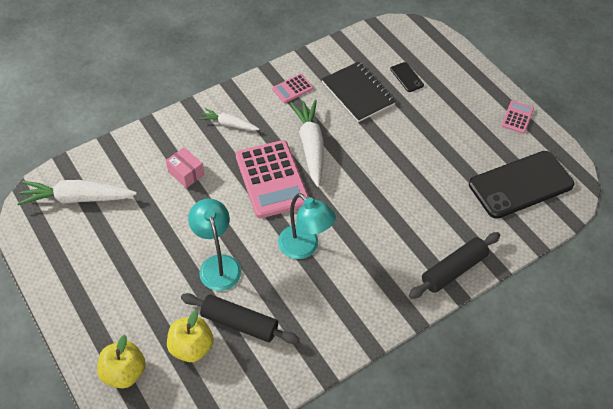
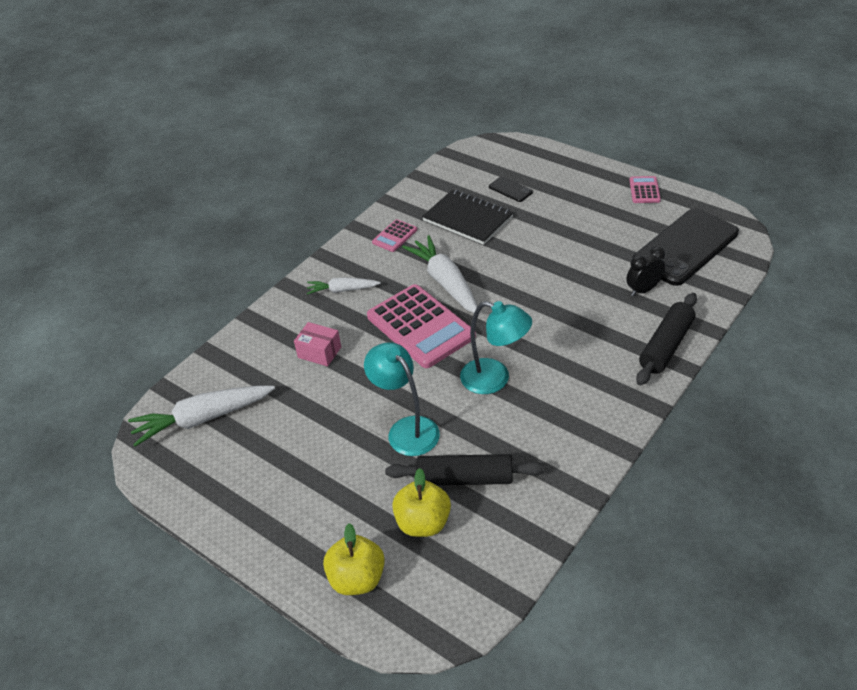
camera: 15 degrees left, 10 degrees down
(464, 212) = (643, 290): none -> black clock

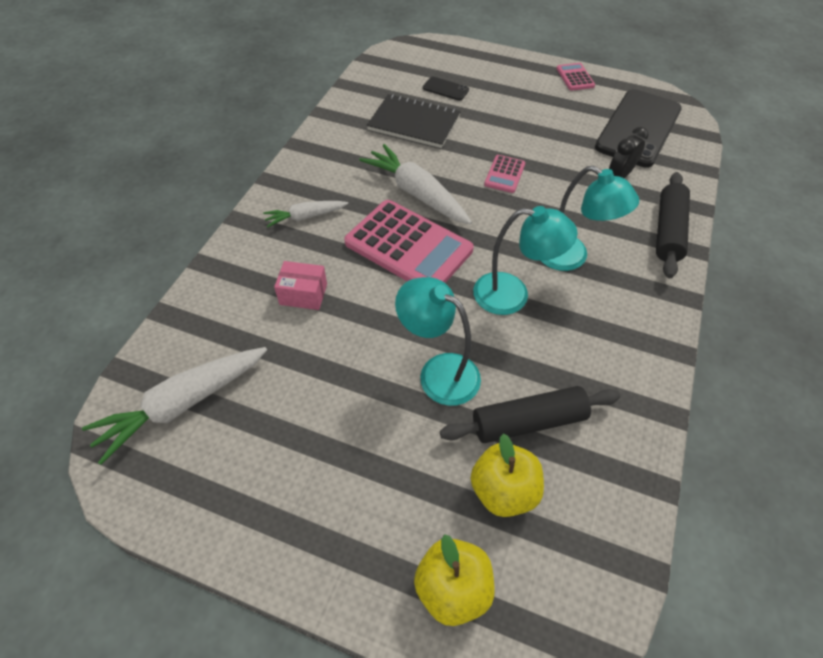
camera: 20 degrees left, 10 degrees up
(394, 236) = (343, 150): pink calculator -> pink calculator (504, 174)
(561, 356) = (571, 257): none -> turquoise lamp

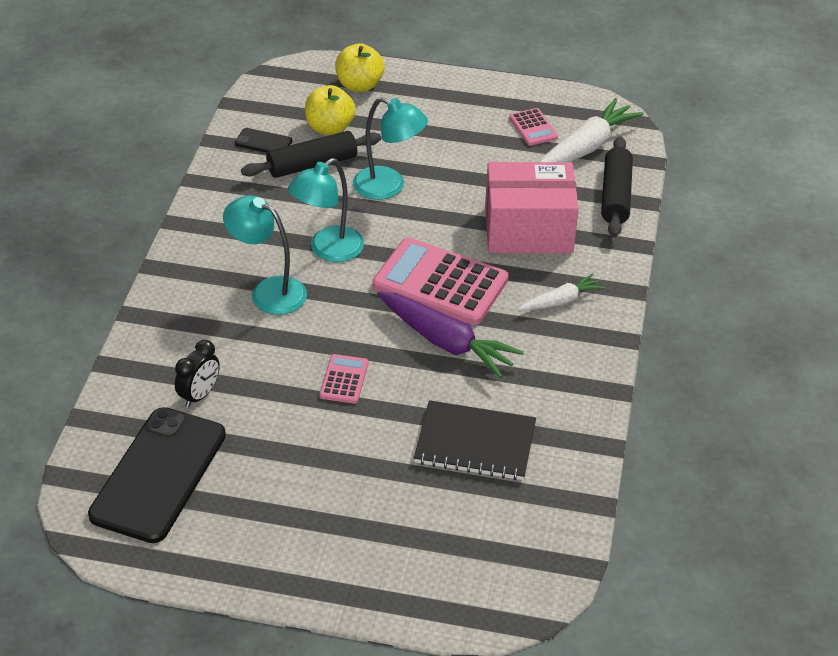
camera: 170 degrees right, 10 degrees down
(303, 294) = (528, 230): pink box -> pink box, size x2.16
(416, 193) = (446, 342): white carrot -> purple carrot
(445, 89) = (443, 513): black phone -> black phone (263, 142)
(513, 295) = (328, 250): turquoise lamp -> turquoise lamp turned 45 degrees counterclockwise
(575, 77) = (240, 567): pink calculator -> pink calculator (533, 128)
(668, 231) = (156, 331): black rolling pin -> black rolling pin (615, 195)

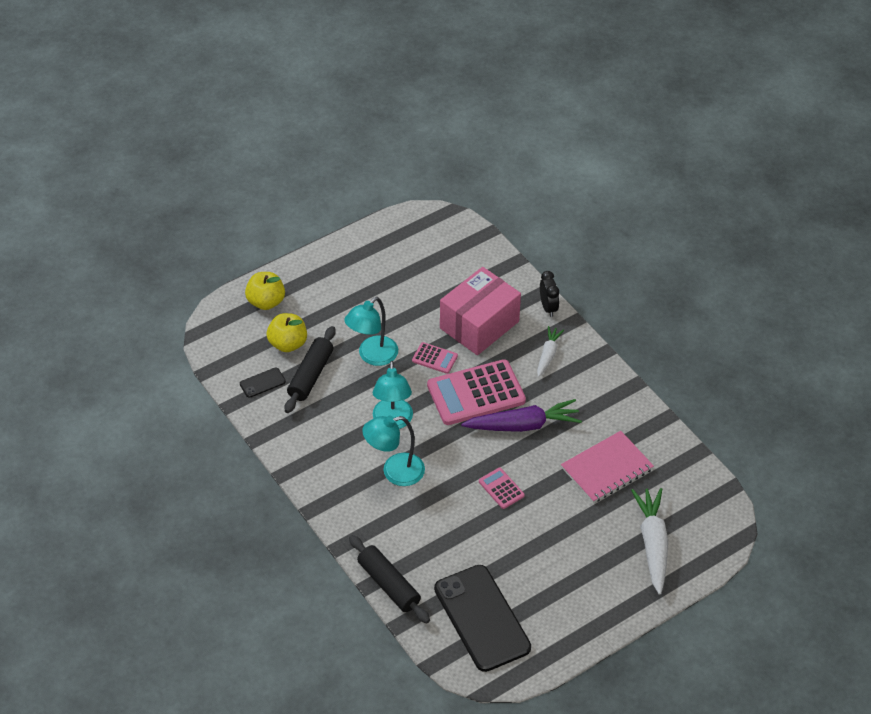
camera: 45 degrees left, 5 degrees up
(199, 395) = (441, 559): black clock -> black clock (548, 307)
(389, 187) = (372, 356): turquoise lamp -> turquoise lamp turned 150 degrees clockwise
(475, 443) = (607, 468): black notebook -> pink notebook
(533, 128) = (400, 257): pink calculator -> pink calculator (434, 358)
(586, 147) = (444, 248): white carrot -> white carrot (652, 543)
(615, 195) = (497, 268): black rolling pin -> black rolling pin (388, 585)

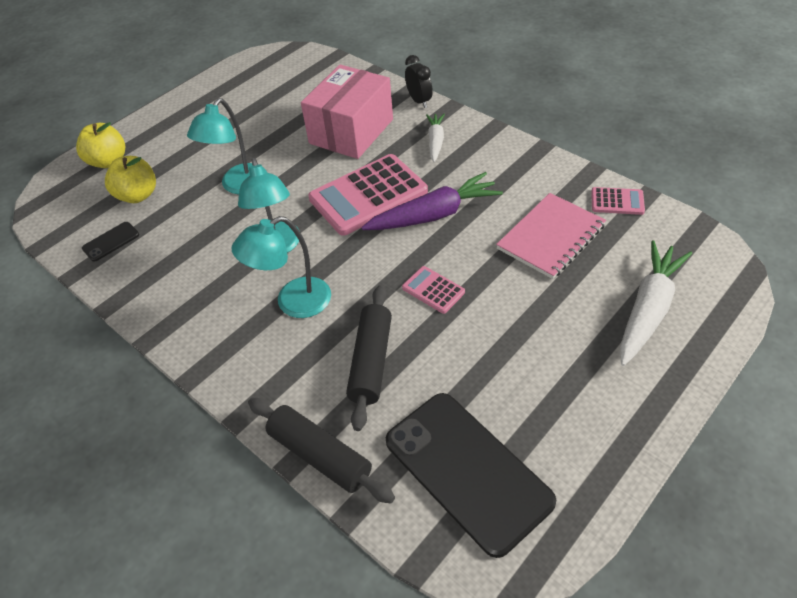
camera: 10 degrees left, 0 degrees up
(310, 375) = (169, 221): black rolling pin -> black rolling pin (371, 362)
(434, 358) = (311, 172): pink calculator -> pink calculator (617, 201)
(652, 543) = (648, 309): white carrot -> white carrot turned 45 degrees clockwise

